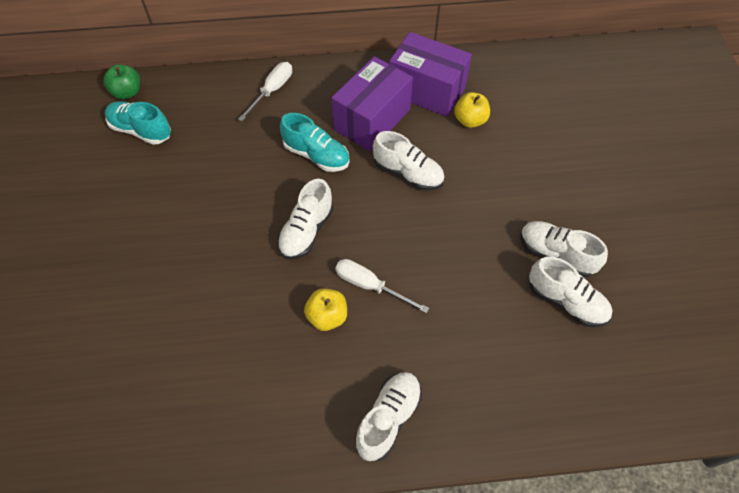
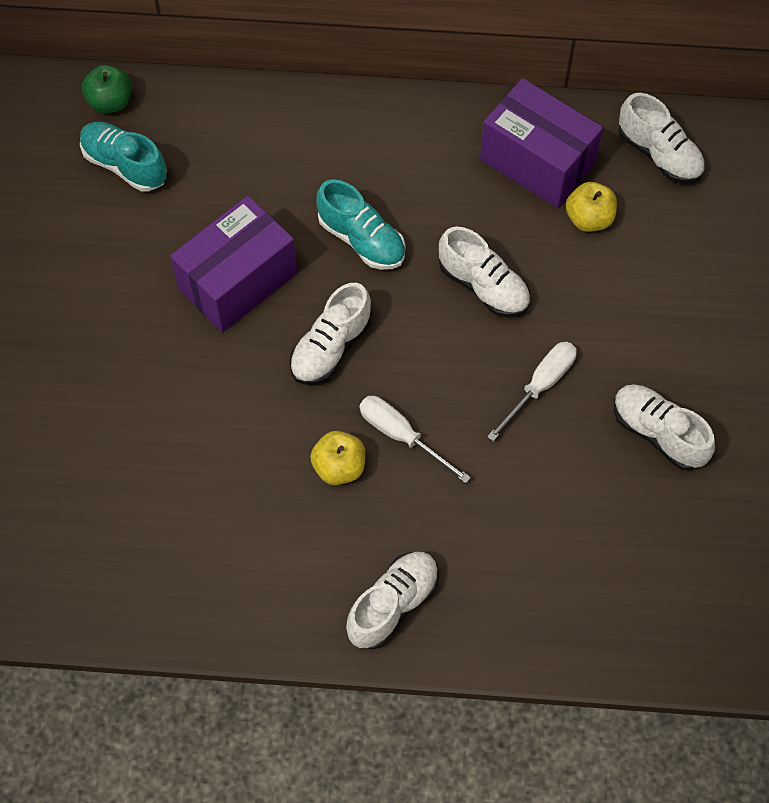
camera: 10 degrees right, 5 degrees up
(272, 91) = (315, 129): white screwdriver -> white screwdriver (540, 386)
(372, 120) = (449, 196): purple box -> purple box (238, 281)
(566, 301) = (654, 498): white shoe -> white shoe (659, 154)

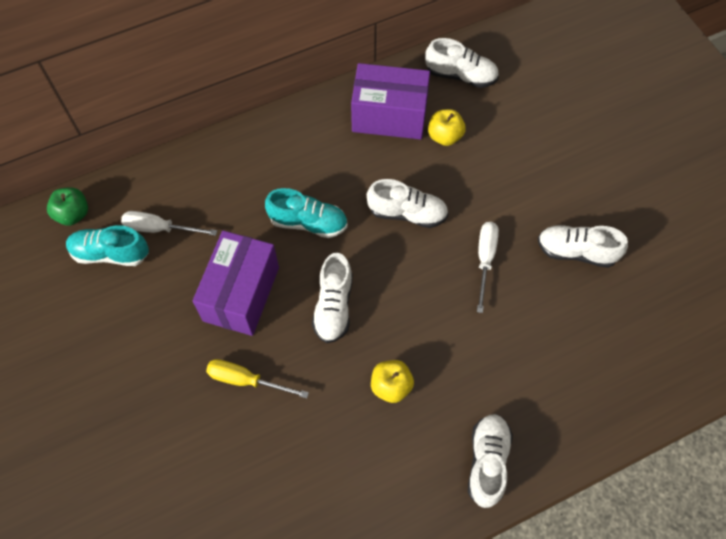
camera: 30 degrees left, 0 degrees up
(186, 376) = (246, 380): none -> yellow screwdriver
(401, 436) = (418, 341): white screwdriver -> white screwdriver (159, 228)

